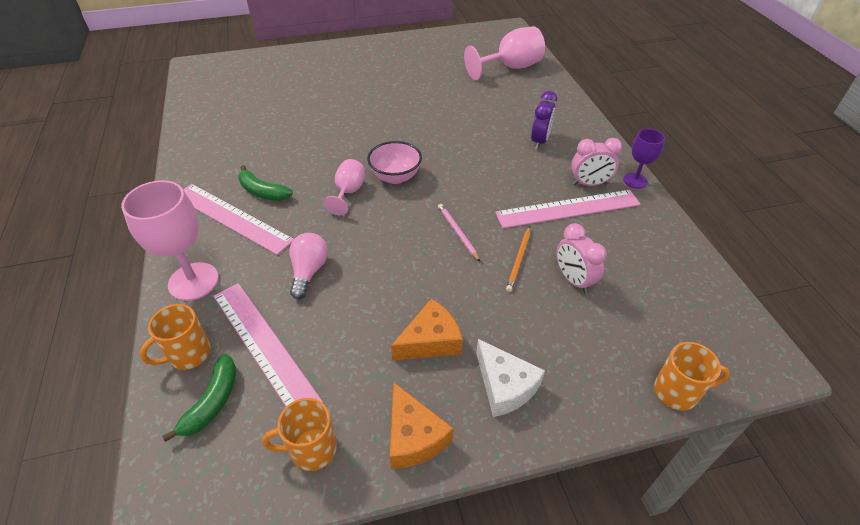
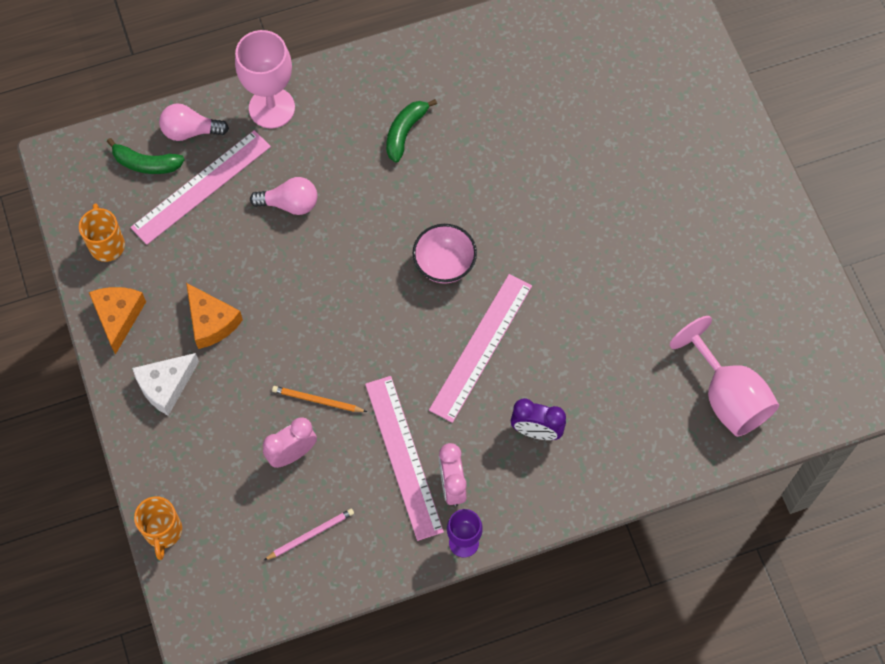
camera: 85 degrees right, 20 degrees up
(188, 354) = (190, 131): orange mug -> pink light bulb
(231, 218) = (361, 114): pink ruler -> pink ruler (481, 347)
(348, 192) = (412, 219): pink goblet -> none
(414, 436) = (118, 317): orange cheese -> orange cheese turned 120 degrees clockwise
(457, 233) = (354, 338): pink pencil -> pink pencil (310, 535)

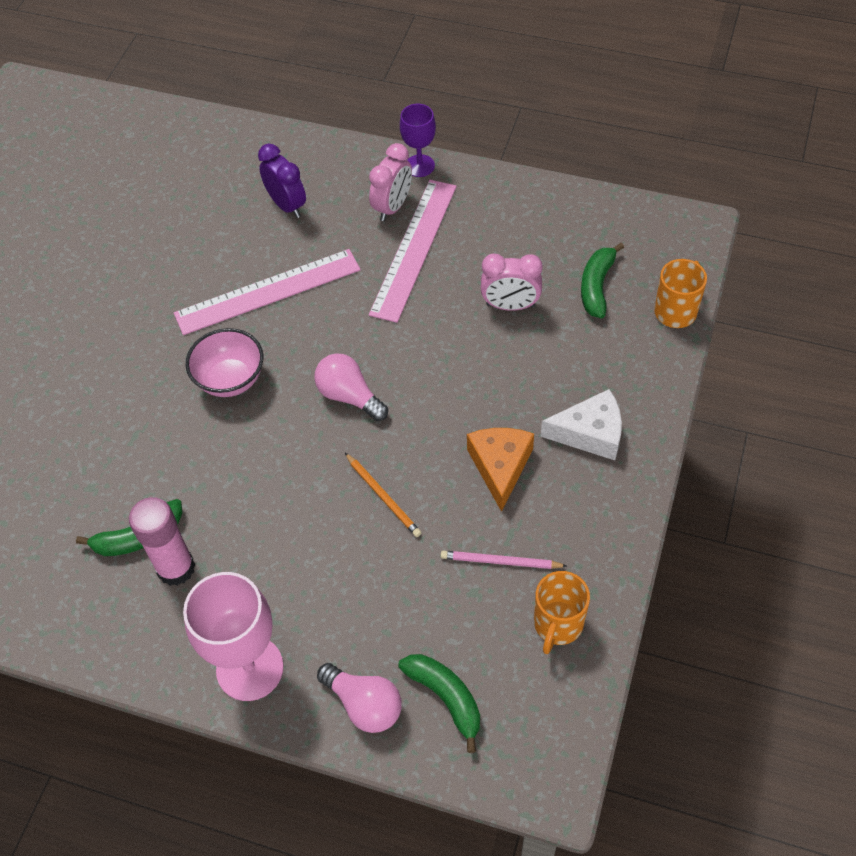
camera: 140 degrees left, 10 degrees down
(118, 317) = (596, 533): orange cheese -> none
(201, 187) = (403, 623): pink ruler -> none
(238, 515) = (596, 286): none -> green banana
(290, 204) = (324, 538): pink light bulb -> pink light bulb (349, 396)
(310, 535) = (543, 238): pink pencil -> pink pencil (501, 562)
(317, 400) = (452, 334): orange pencil -> orange pencil (383, 496)
(365, 130) = (176, 568): none -> pink glue stick
(727, 397) = (116, 145): pink goblet -> none

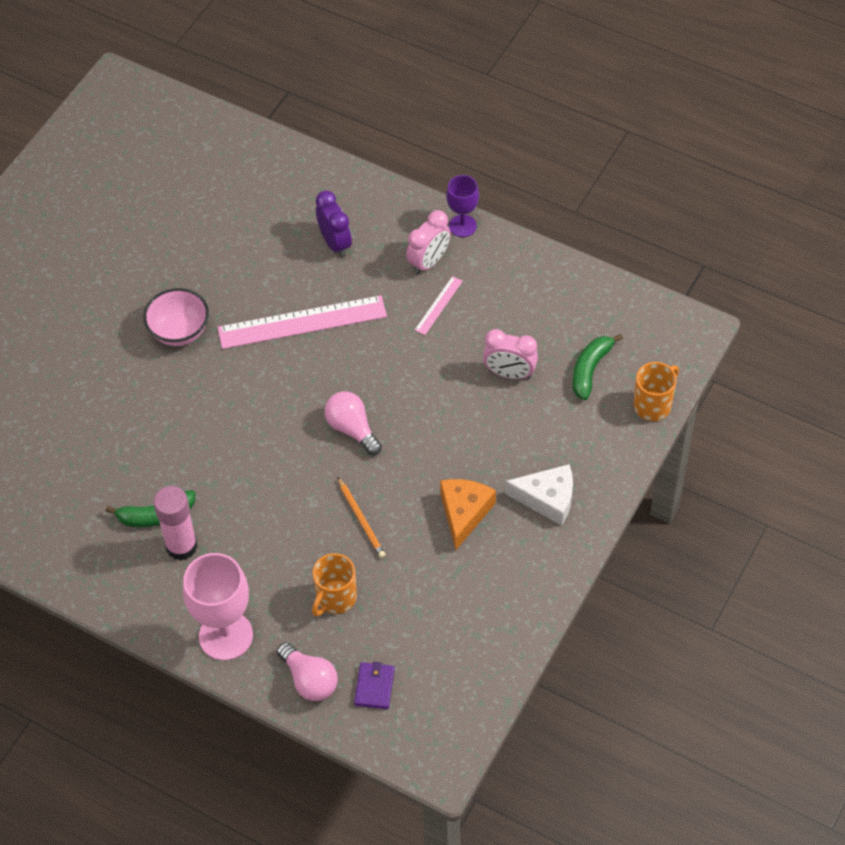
camera: 10 degrees right, 0 degrees up
(230, 380) = (255, 396): pink bowl -> pink bowl (179, 331)
(414, 249) = (438, 305): pink ruler -> pink ruler, size x0.46
(446, 697) = (374, 687): green banana -> purple wallet
(501, 562) = (444, 591): pink pencil -> none
(557, 624) = (477, 648): orange mug -> orange mug (335, 598)

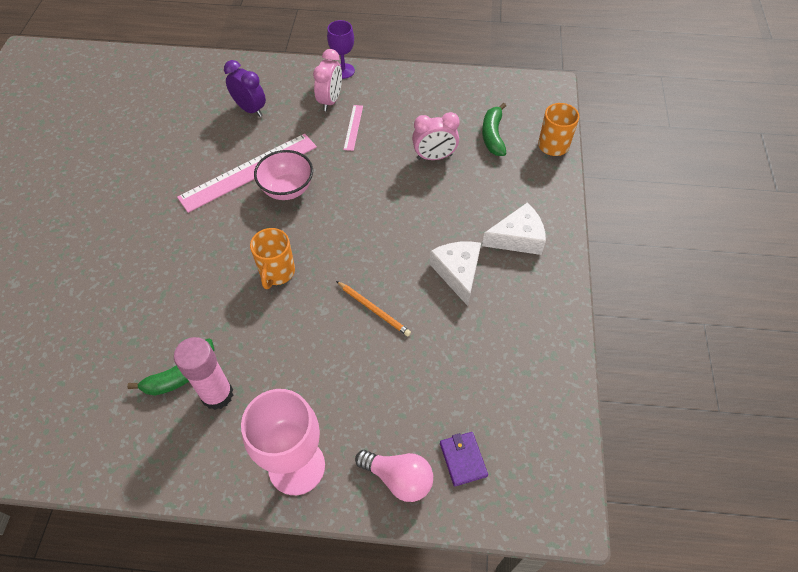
camera: 25 degrees left, 0 degrees up
(179, 331) = (144, 211): pink bowl -> pink bowl (287, 189)
(335, 598) = (385, 388): orange mug -> orange mug (277, 272)
(352, 429) = (329, 238): pink light bulb -> none
(464, 513) = (458, 273): orange cheese -> white cheese

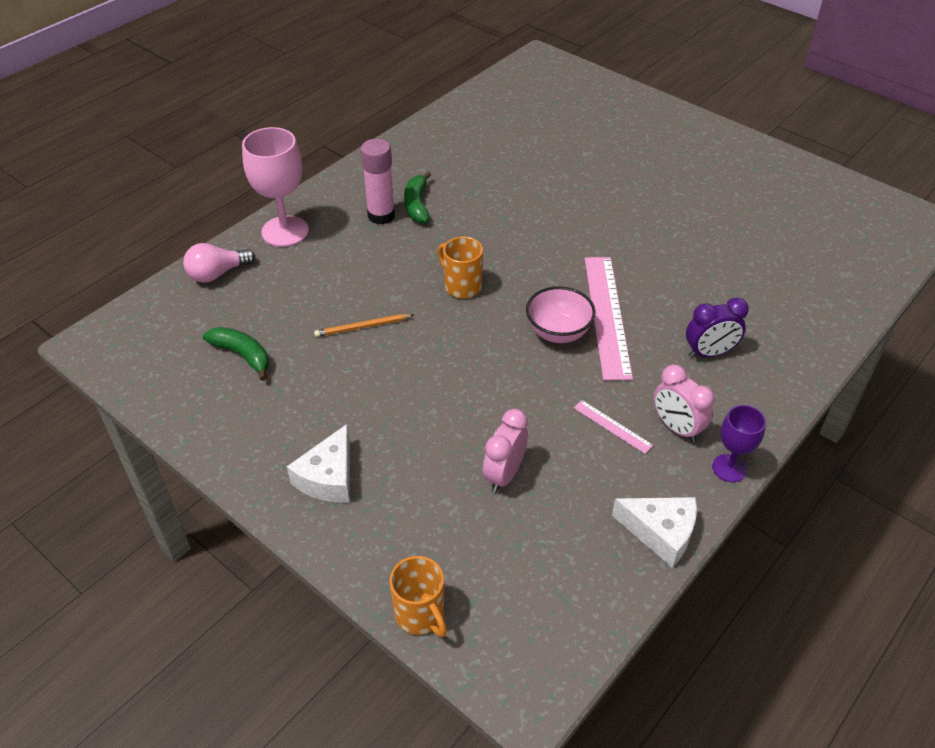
camera: 125 degrees right, 10 degrees down
(458, 273) = (339, 403): white cheese -> white cheese (660, 533)
(463, 459) = (188, 312): purple wallet -> none
(492, 135) = (491, 556): green banana -> green banana (242, 355)

